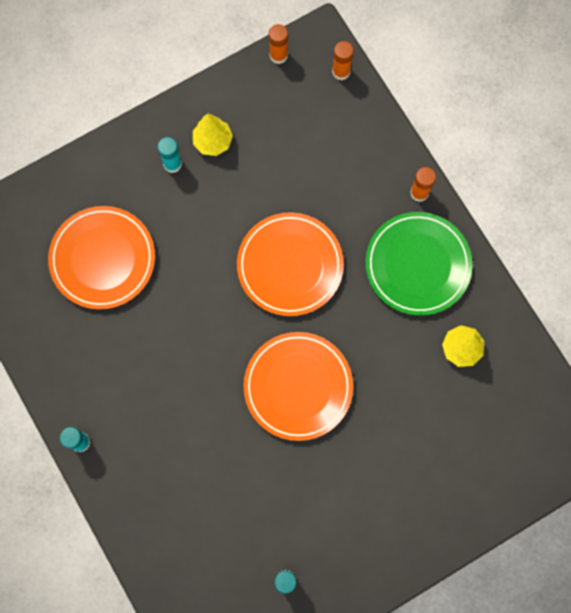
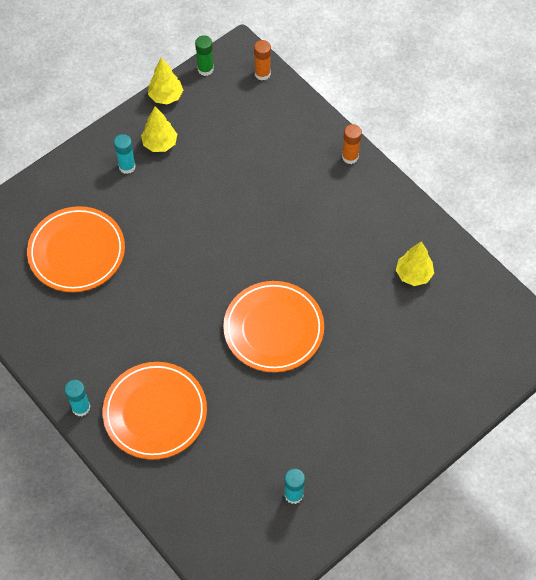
camera: 10 degrees left, 15 degrees down
(229, 83) = (166, 96): none -> yellow tree
(278, 55) = (205, 69): orange glue stick -> green glue stick
(290, 265) = (247, 231): orange plate -> orange plate (155, 412)
(417, 265) = (360, 214): green plate -> none

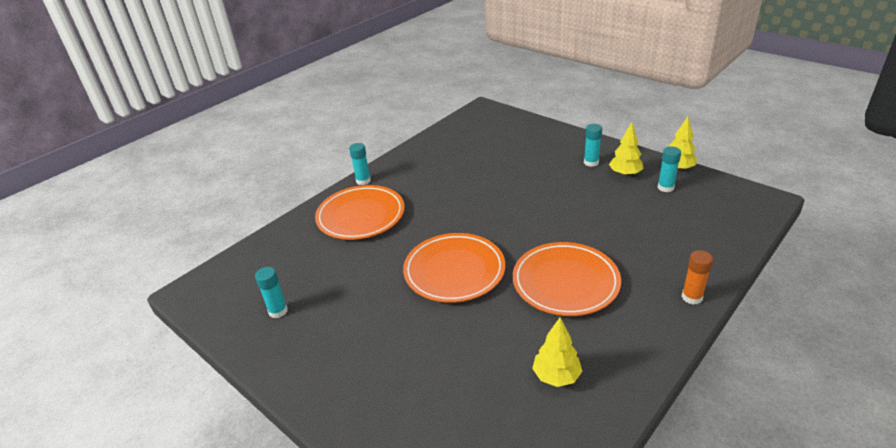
camera: 85 degrees right, 25 degrees down
(77, 252) = (498, 155): orange plate -> orange plate (565, 282)
(195, 118) = (665, 187): none -> turquoise glue stick
(205, 69) = (726, 184): green glue stick -> none
(262, 74) = (751, 218): orange glue stick -> none

